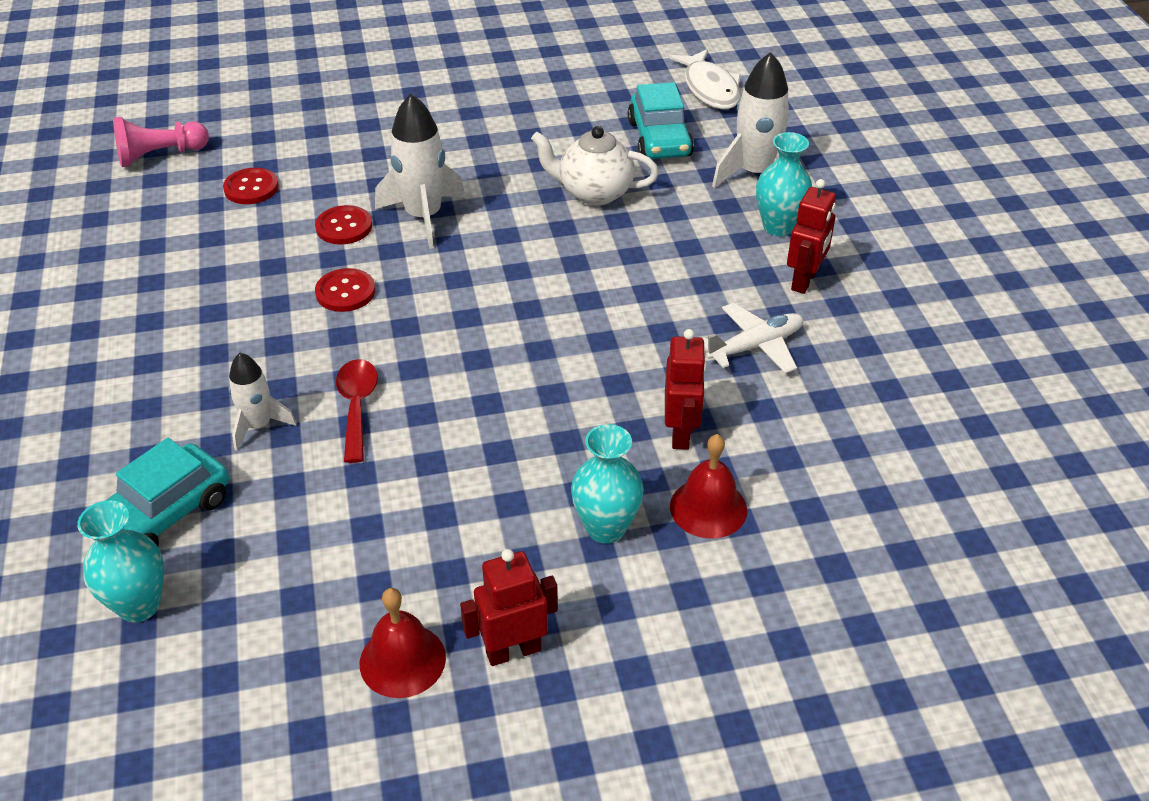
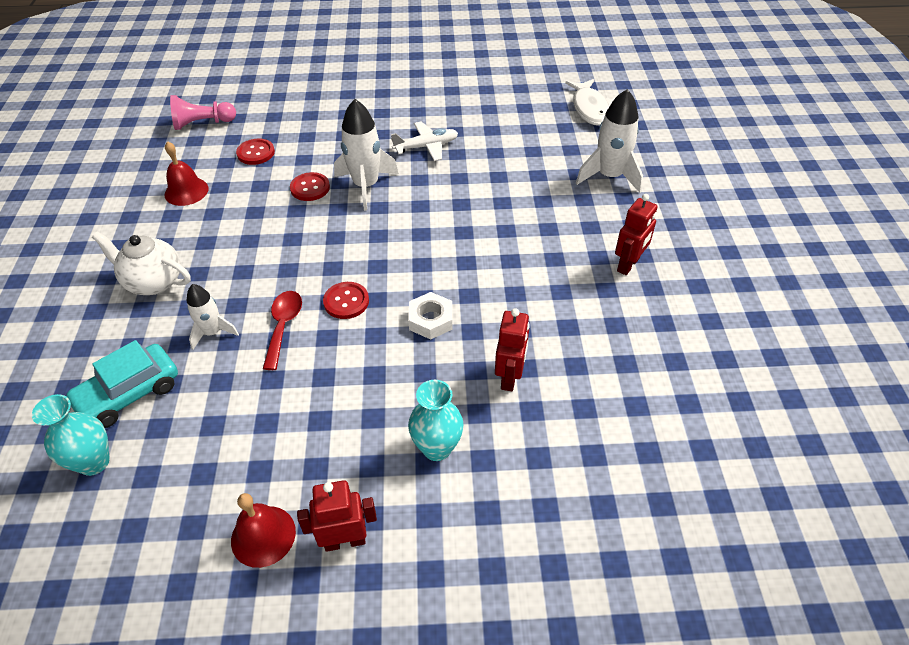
camera: 10 degrees right, 5 degrees up
(345, 292) = (298, 237): red button -> red button (346, 301)
(558, 376) = (430, 320): none -> white nut
(594, 193) = (489, 180): white teapot -> white teapot (153, 282)
(659, 139) = (545, 143): turquoise car -> none
(708, 508) = (517, 442): red bell -> red bell (186, 191)
(755, 346) = (581, 313): white plane -> white plane (426, 146)
(778, 227) = (617, 220): turquoise vase -> none

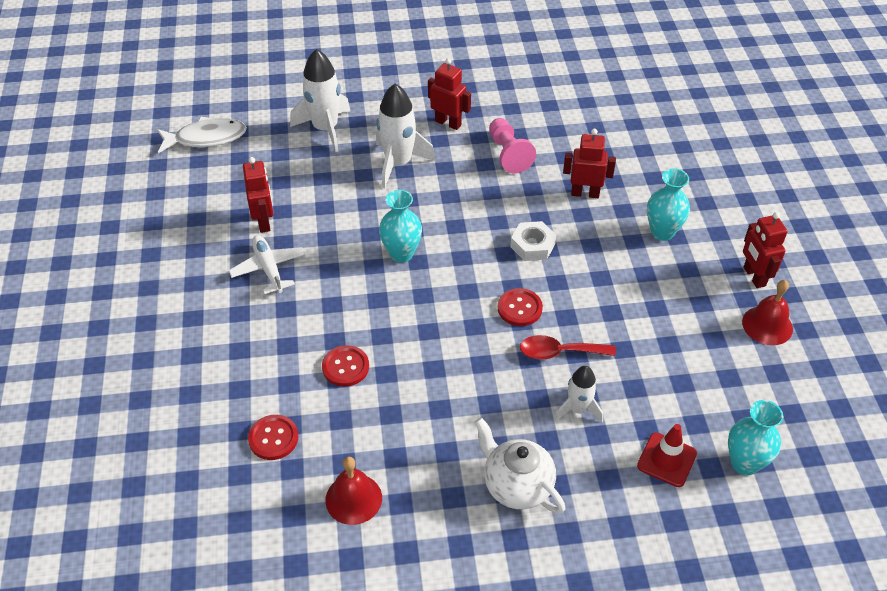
camera: 95 degrees left, 0 degrees up
(129, 394) = (666, 460): turquoise car -> red traffic cone
(153, 282) = (516, 486): white teapot -> white teapot turned 120 degrees clockwise
(203, 123) = (198, 521): pink pawn -> pink pawn (508, 154)
(366, 186) = (341, 315): white rocket -> white rocket (398, 163)
(432, 223) = (401, 253): none -> turquoise vase
(482, 143) = (264, 222): none -> red robot

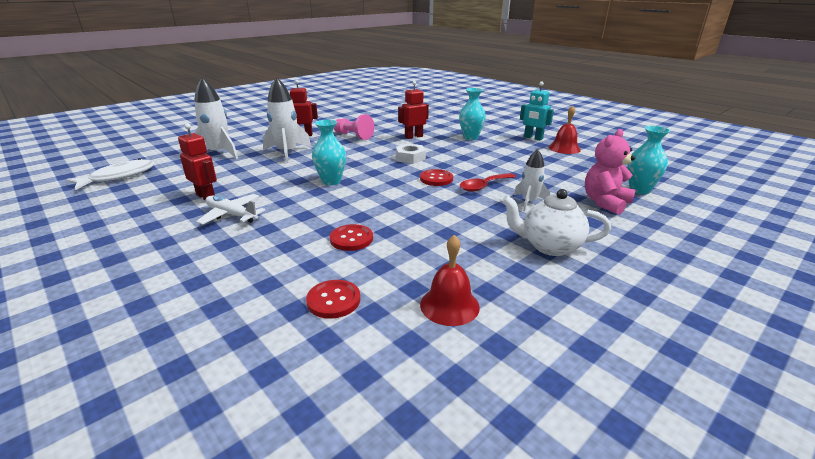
camera: 35 degrees left, 20 degrees down
(666, 460) = (605, 203): red traffic cone -> pink teddy bear
(754, 276) = (533, 138): red robot -> turquoise robot

